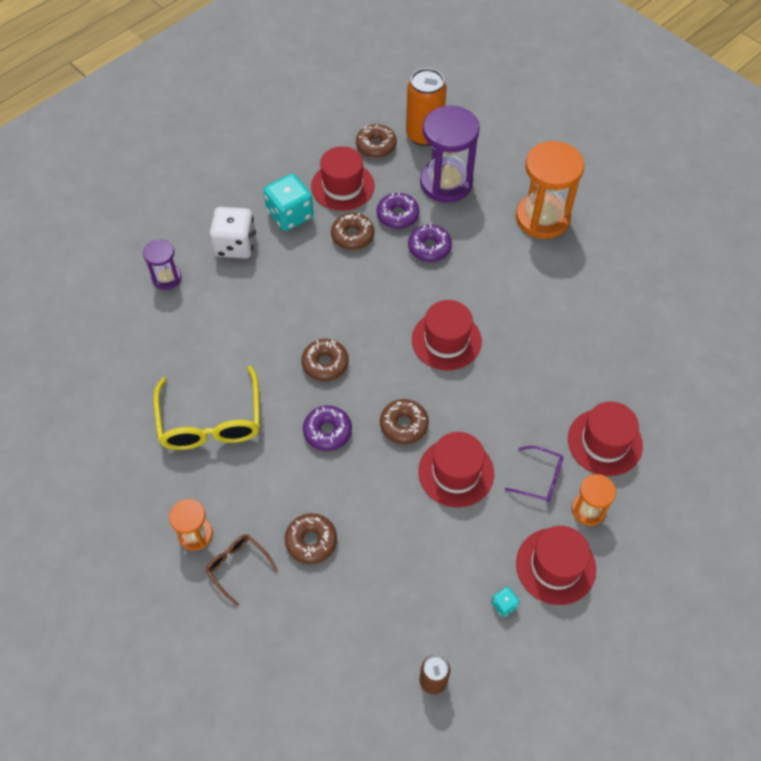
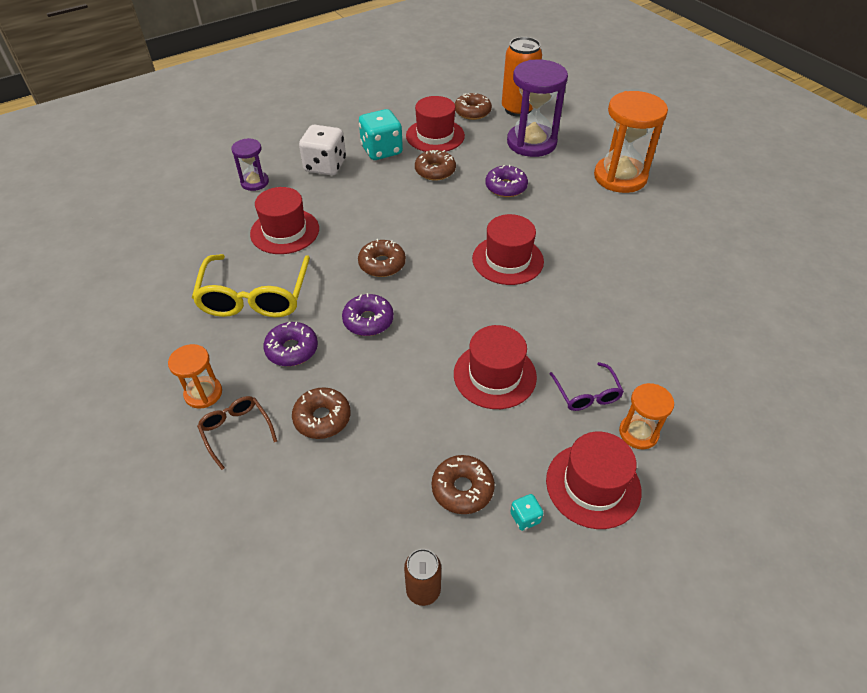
camera: 10 degrees right, 10 degrees down
(397, 215) = (481, 161): purple donut -> purple donut (292, 349)
(404, 425) = (448, 325): brown donut -> brown donut (462, 489)
(540, 478) = (587, 394): purple glasses -> purple glasses turned 45 degrees clockwise
(604, 442) = (664, 369): red hat -> red hat (285, 231)

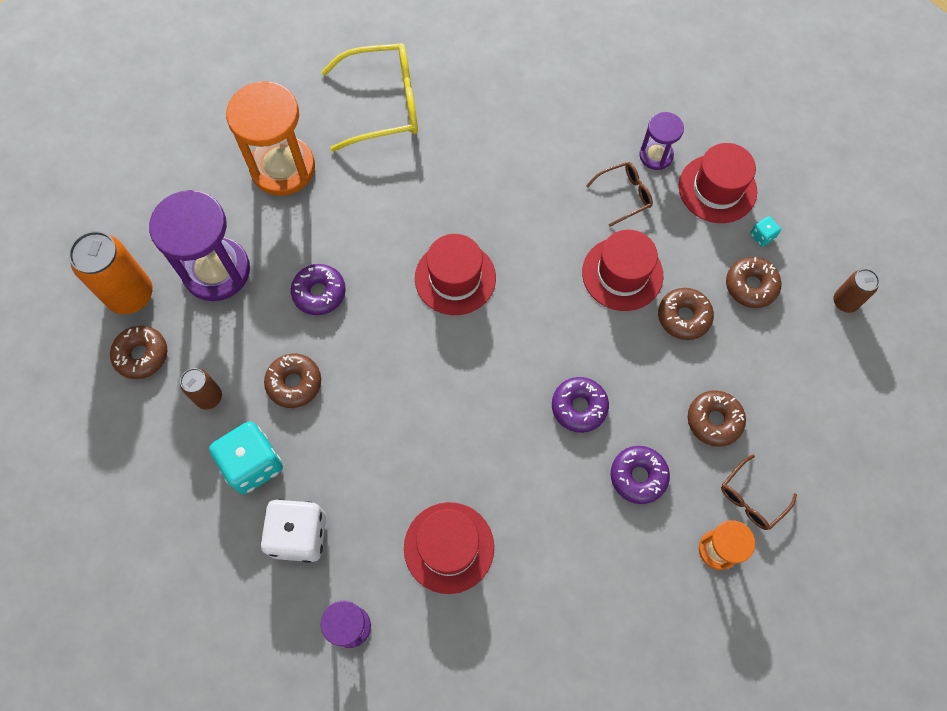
camera: 100 degrees left, 20 degrees up
(255, 297) = (571, 545): yellow glasses -> yellow glasses (383, 104)
(382, 264) = (487, 412): brown donut -> brown donut (683, 317)
(435, 136) = (209, 397): red hat -> brown can
(587, 394) = (624, 195): purple glasses -> brown glasses
(638, 433) = (656, 155): orange hourglass -> purple hourglass

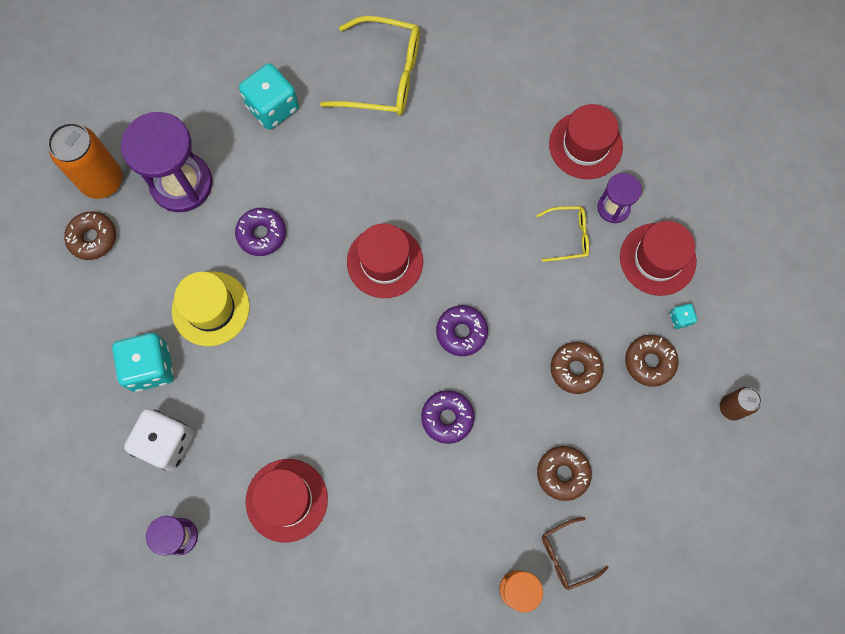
camera: 20 degrees right, 5 degrees up
(209, 397) = (135, 295): brown can -> none
(283, 168) = (272, 107): orange hourglass -> turquoise dice
(294, 383) = (210, 308): brown donut -> yellow hat
(622, 274) = (536, 310): red hat -> red hat (585, 145)
(624, 195) = (568, 236): brown glasses -> yellow glasses
(638, 476) = (474, 499): purple donut -> purple donut (461, 332)

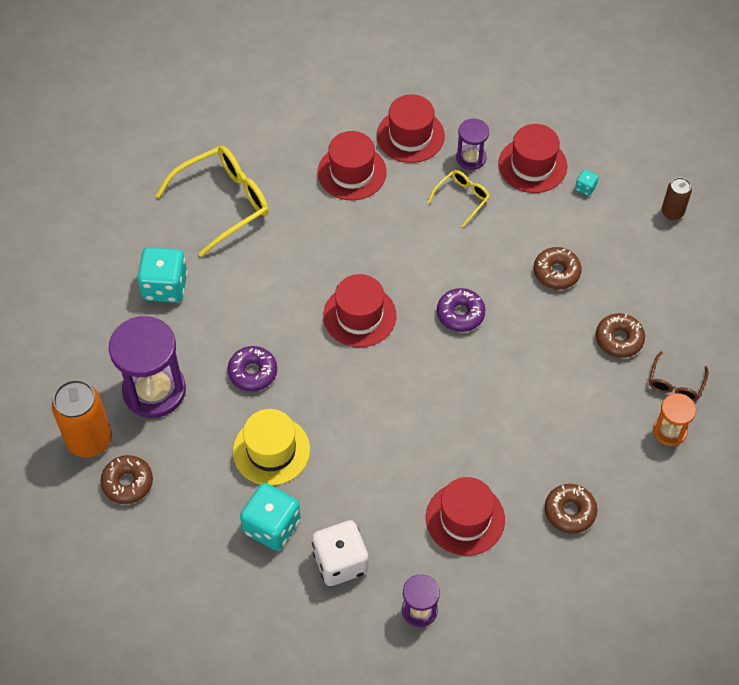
camera: 45 degrees left, 15 degrees down
(447, 418) = (511, 372): purple donut -> none
(506, 136) = (352, 172): none -> red hat
(649, 362) = (596, 228): brown donut -> brown donut (569, 512)

